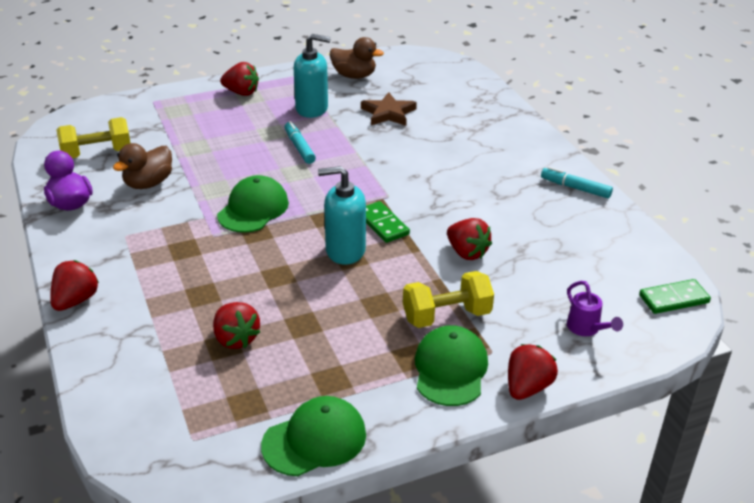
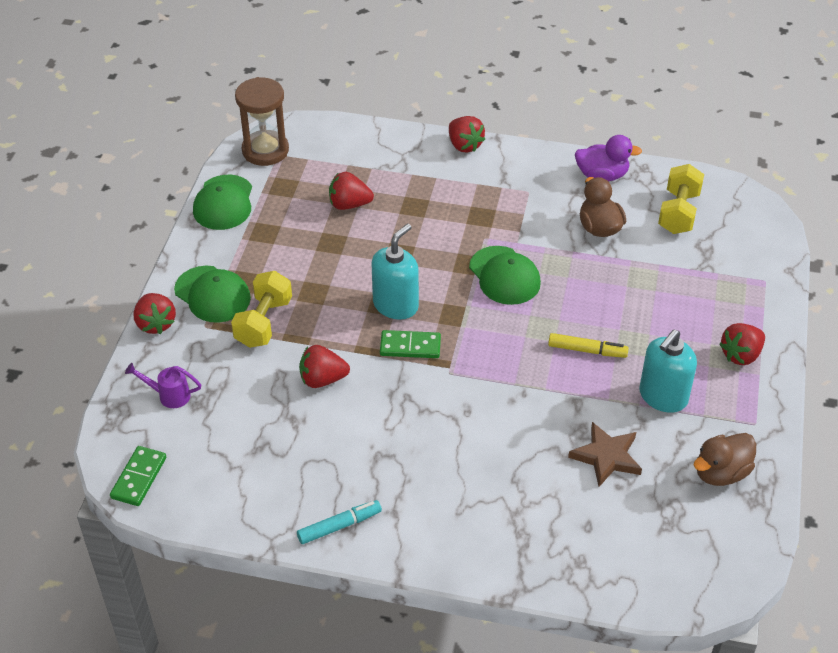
camera: 125 degrees right, 10 degrees up
(193, 455) = (265, 150): none -> brown hourglass
(299, 147) = (587, 350): turquoise marker -> yellow marker

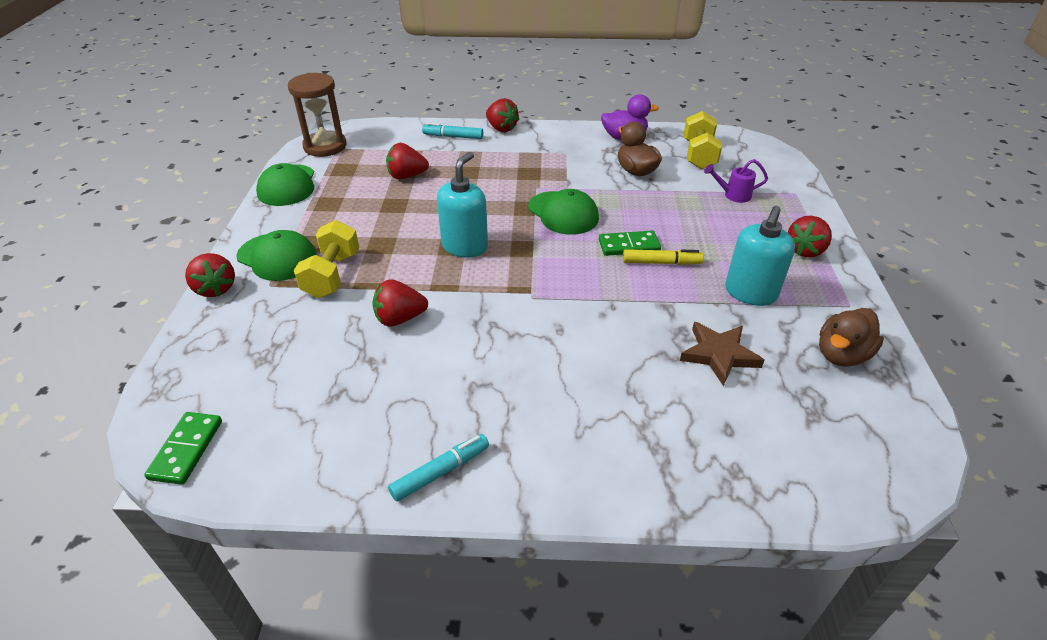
camera: 10 degrees left, 5 degrees down
(168, 395) = (227, 354): purple watering can -> purple watering can (732, 195)
(407, 152) = (453, 136): none -> turquoise marker
(410, 346) = (486, 279): green domino -> green domino (629, 246)

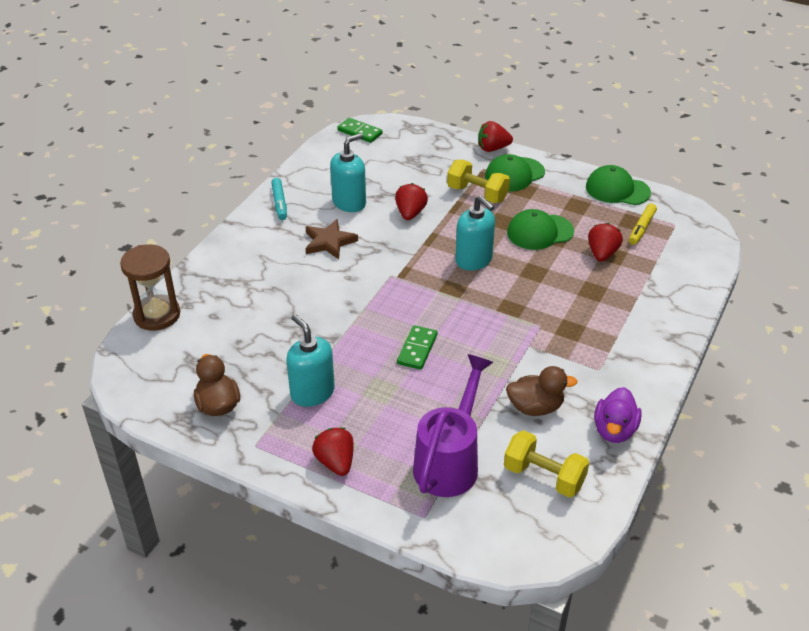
camera: 115 degrees right, 0 degrees up
(325, 146) = (682, 218): brown hourglass -> brown hourglass (157, 315)
(402, 386) = (349, 202): none -> turquoise soap dispenser
(453, 136) = (670, 300): turquoise marker -> none
(501, 128) = (676, 339): red strawberry -> none
(563, 213) = (488, 328): green cap -> green cap (540, 232)
(661, 263) = (383, 358): yellow marker -> yellow marker (641, 228)
(719, 355) = (269, 341): brown star -> brown star (329, 242)
(732, 195) = (450, 461): purple watering can -> purple watering can, size x2.19

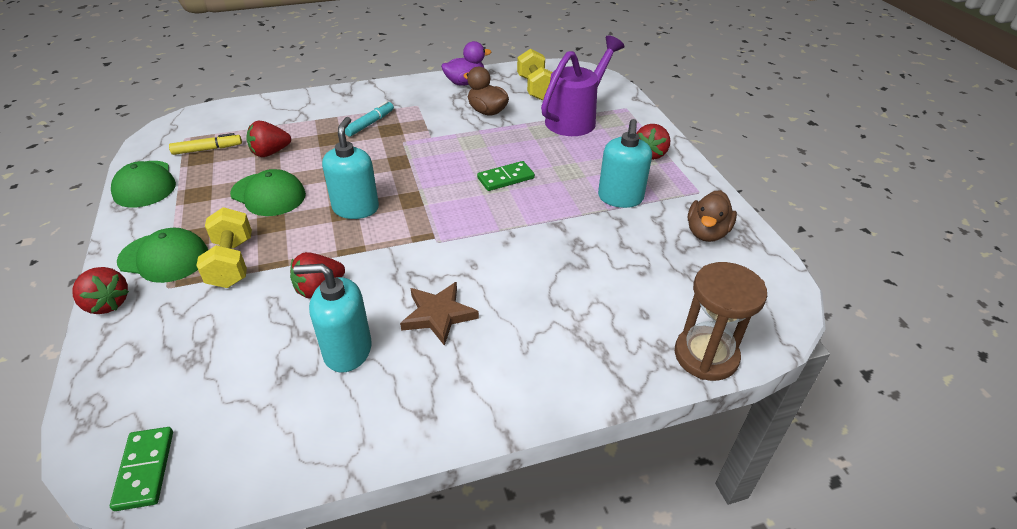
camera: 135 degrees left, 0 degrees up
(279, 203) = (415, 416): turquoise marker -> turquoise marker (370, 123)
(450, 461) = (576, 118): purple watering can -> purple watering can turned 150 degrees clockwise

